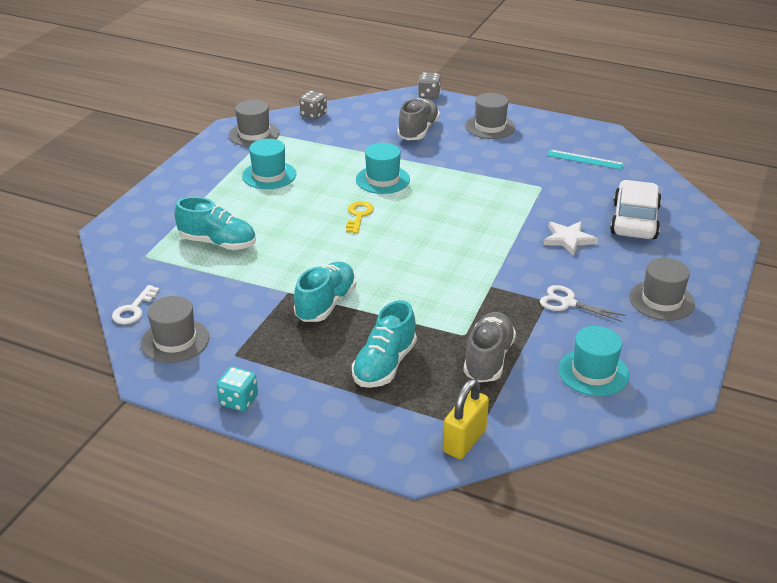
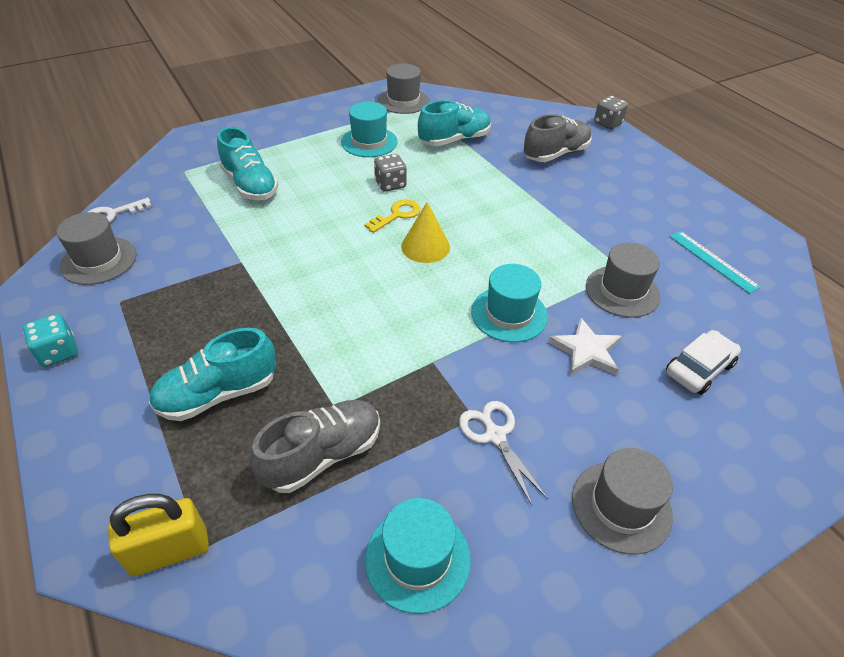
camera: 35 degrees right, 10 degrees up
(313, 115) = (475, 103): grey dice -> grey dice (390, 184)
(326, 304) = (255, 292): turquoise shoe -> turquoise shoe (454, 140)
(382, 179) = (463, 188): turquoise hat -> turquoise hat (509, 314)
(404, 226) = (425, 246): none -> yellow cone
(490, 127) = (637, 179): grey hat -> grey hat (622, 291)
(634, 220) = (699, 368): white car -> white car, size x0.64

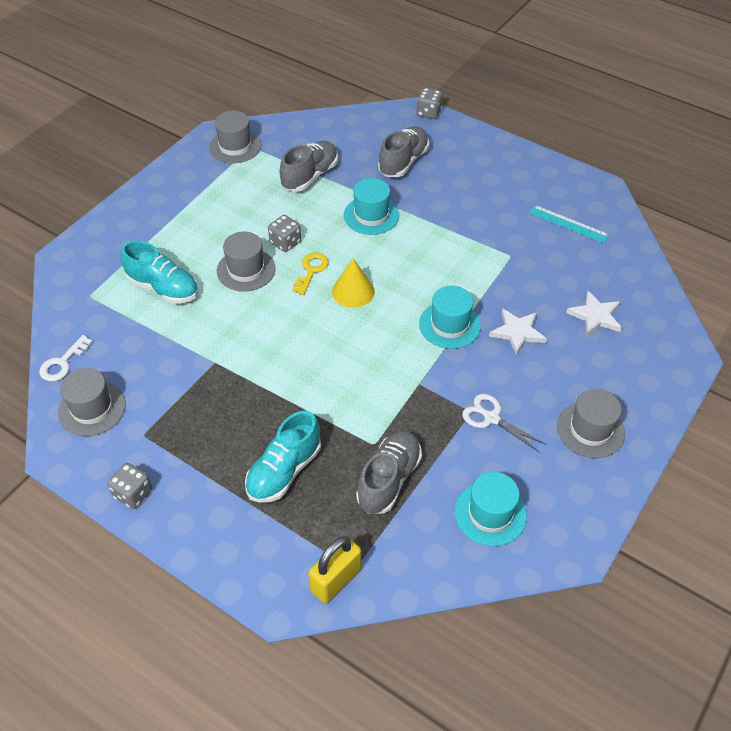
camera: 25 degrees left, 5 degrees up
(58, 352) = (133, 494): turquoise dice -> grey dice
(369, 142) = (236, 204): turquoise hat -> turquoise hat (371, 215)
(454, 140) = (310, 176): turquoise shoe -> grey shoe
(622, 291) = (518, 274): grey hat -> grey hat (246, 270)
(699, 368) = (595, 316): white car -> white star

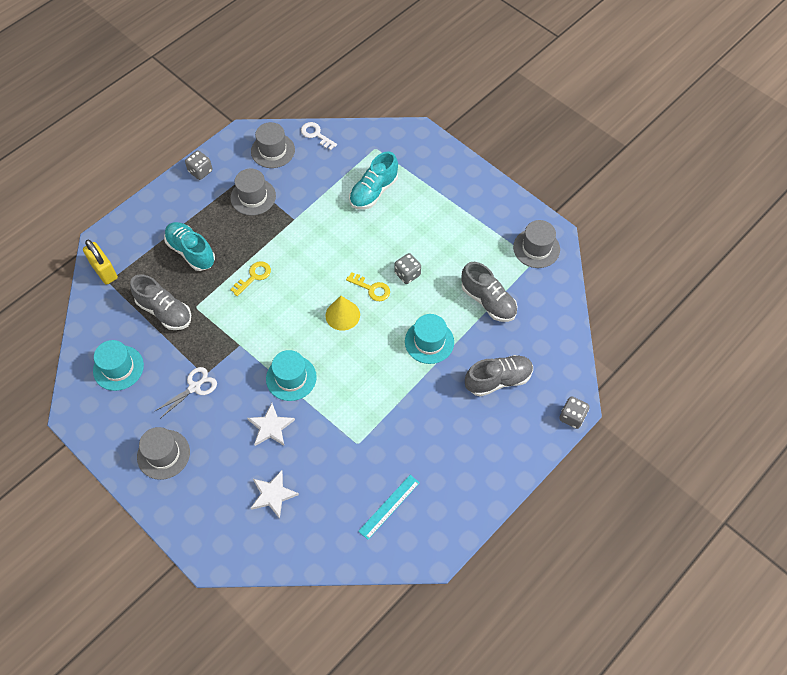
camera: 100 degrees right, 10 degrees up
(246, 270) = (382, 245): grey hat -> grey hat (253, 197)
(314, 388) = (254, 276): none -> yellow key
(403, 162) = (498, 380): grey shoe -> grey shoe turned 60 degrees counterclockwise

